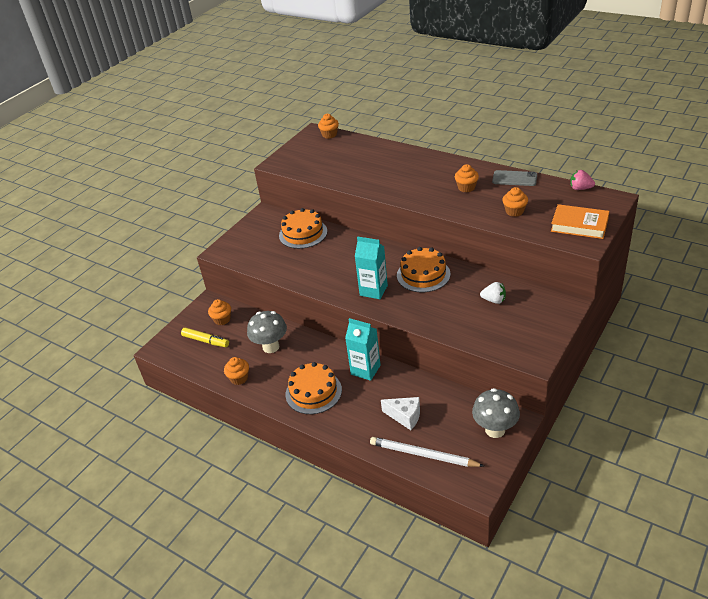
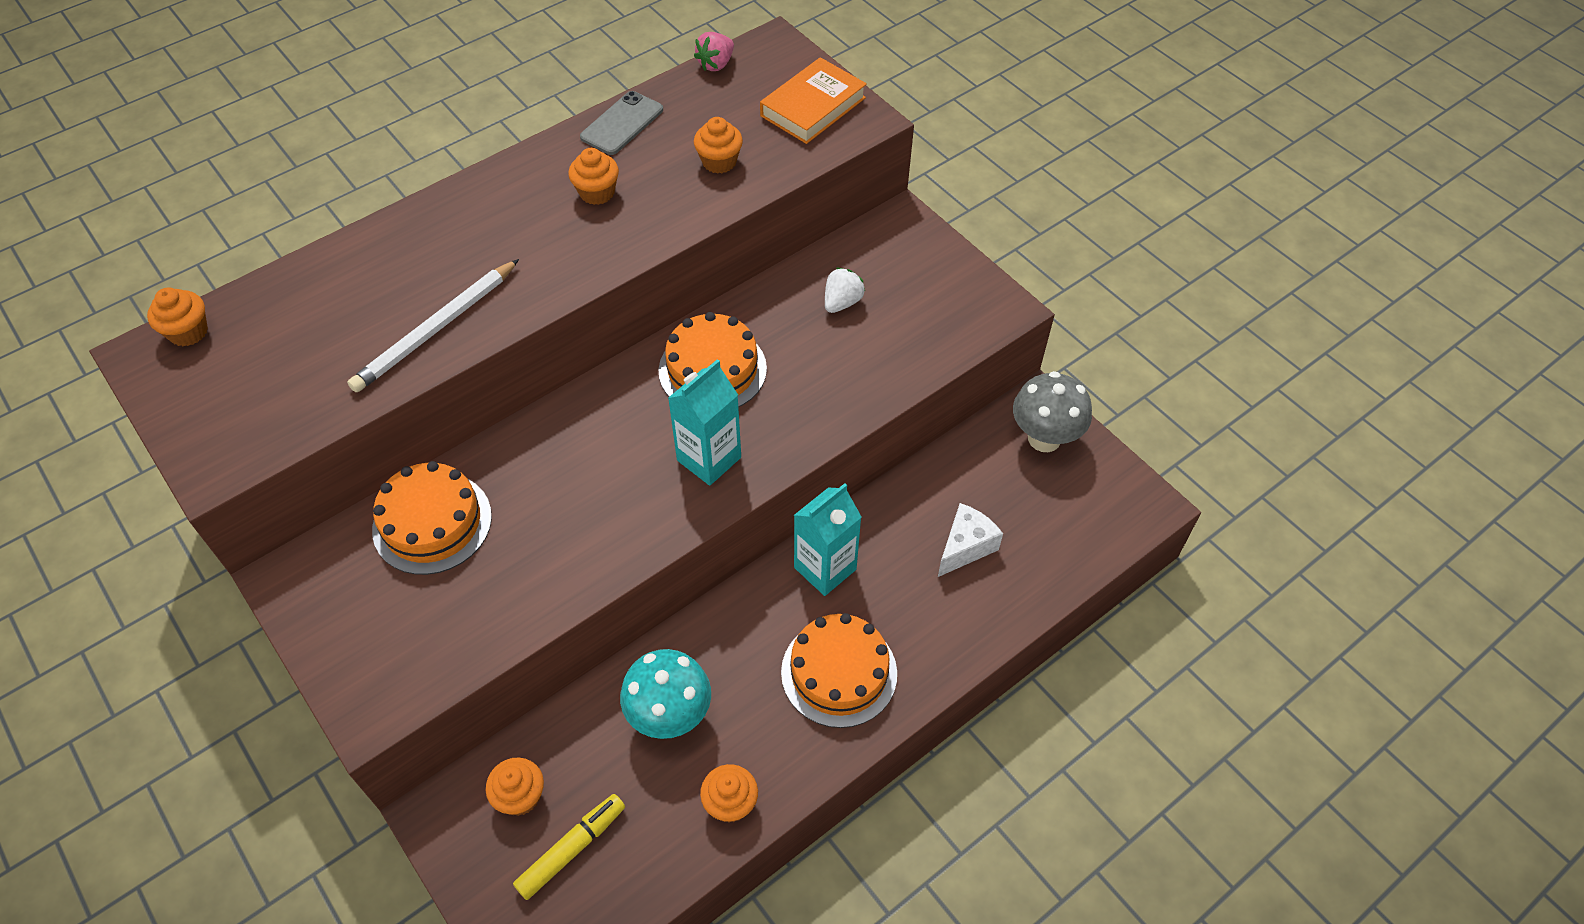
camera: 75 degrees left, 15 degrees up
(271, 347) = (670, 716): grey mushroom -> turquoise mushroom
(423, 455) = (1057, 551): white pencil -> white pencil (436, 329)

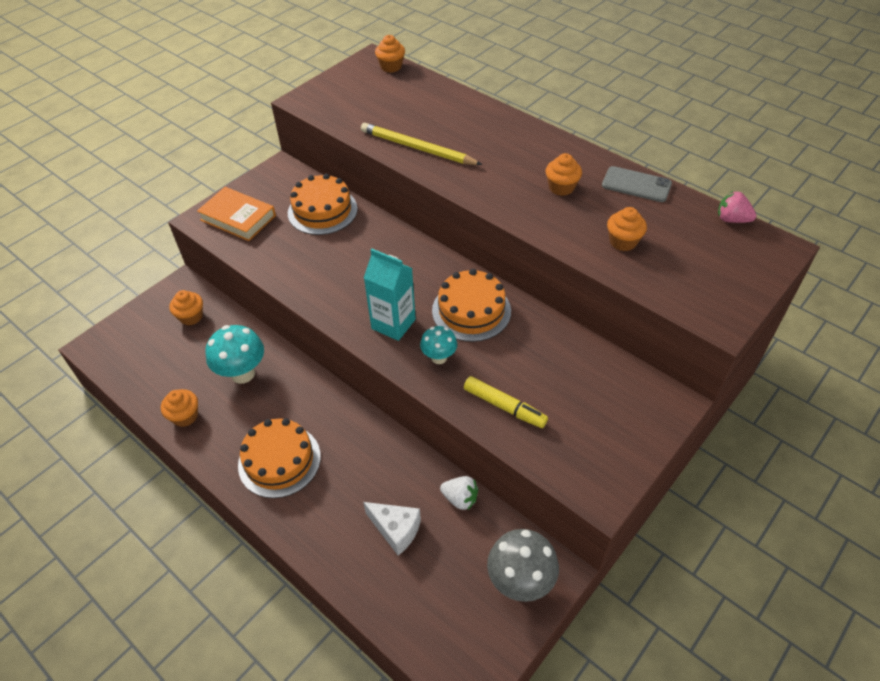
camera: 80 degrees right, 5 degrees down
(436, 329) = (417, 148): white pencil -> yellow pencil
(572, 849) = (159, 347): yellow marker -> yellow marker (504, 407)
(782, 417) = (439, 358): none -> turquoise mushroom
(813, 107) = (716, 285): orange book -> orange book (238, 218)
(825, 568) = (361, 438): turquoise carton -> none
(842, 302) = (563, 375): white strawberry -> white strawberry (460, 498)

